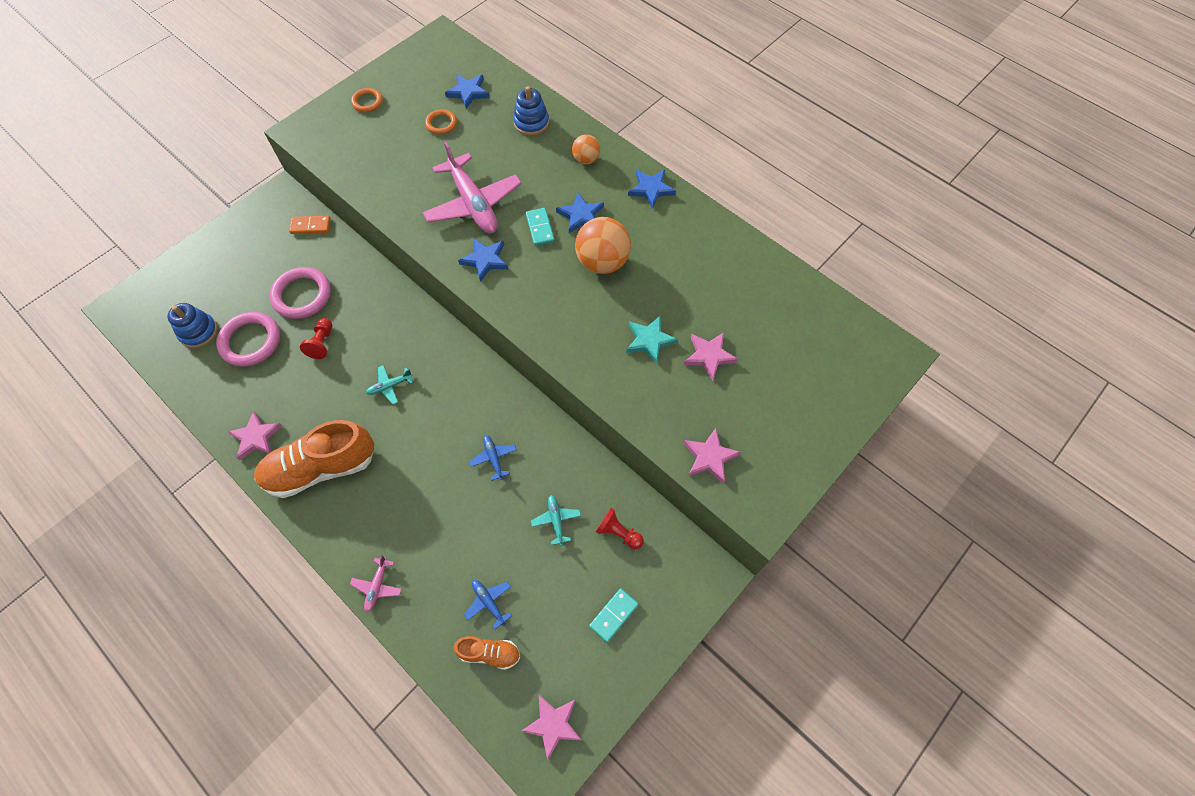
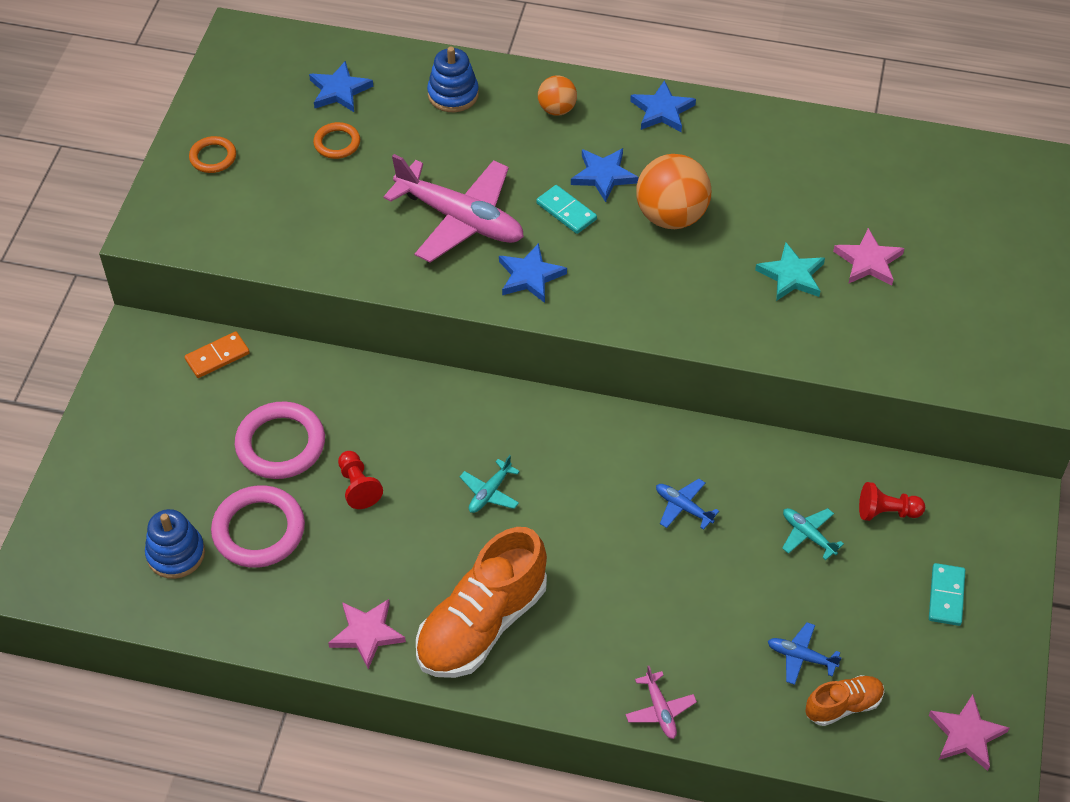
camera: 30 degrees left, 10 degrees down
(710, 457) = (948, 362): pink star -> none

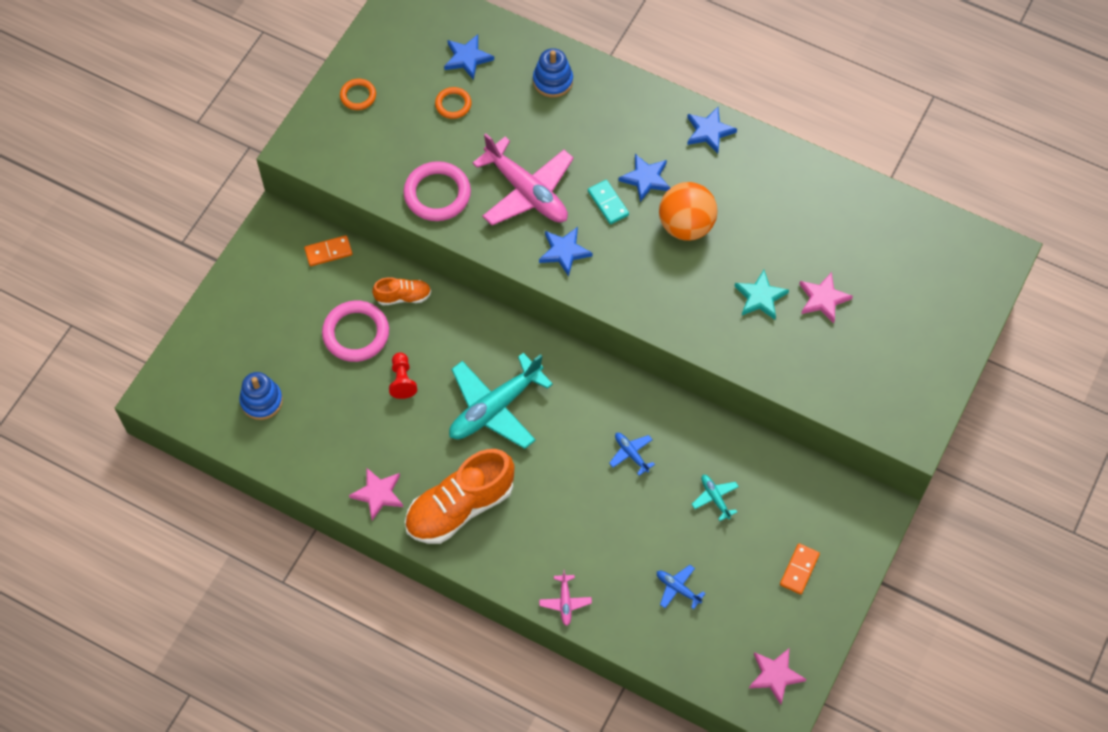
camera: 15 degrees right, 10 degrees up
(259, 530) = (323, 397): pink ring -> pink ring (437, 194)
(489, 492) = (495, 408): turquoise plane -> turquoise plane, size x2.29
(557, 109) = (628, 112): orange ball -> none
(843, 706) = (695, 632): orange shoe -> orange shoe (403, 296)
(886, 512) = (779, 494): red pawn -> none
(946, 596) = (799, 569): turquoise domino -> orange domino

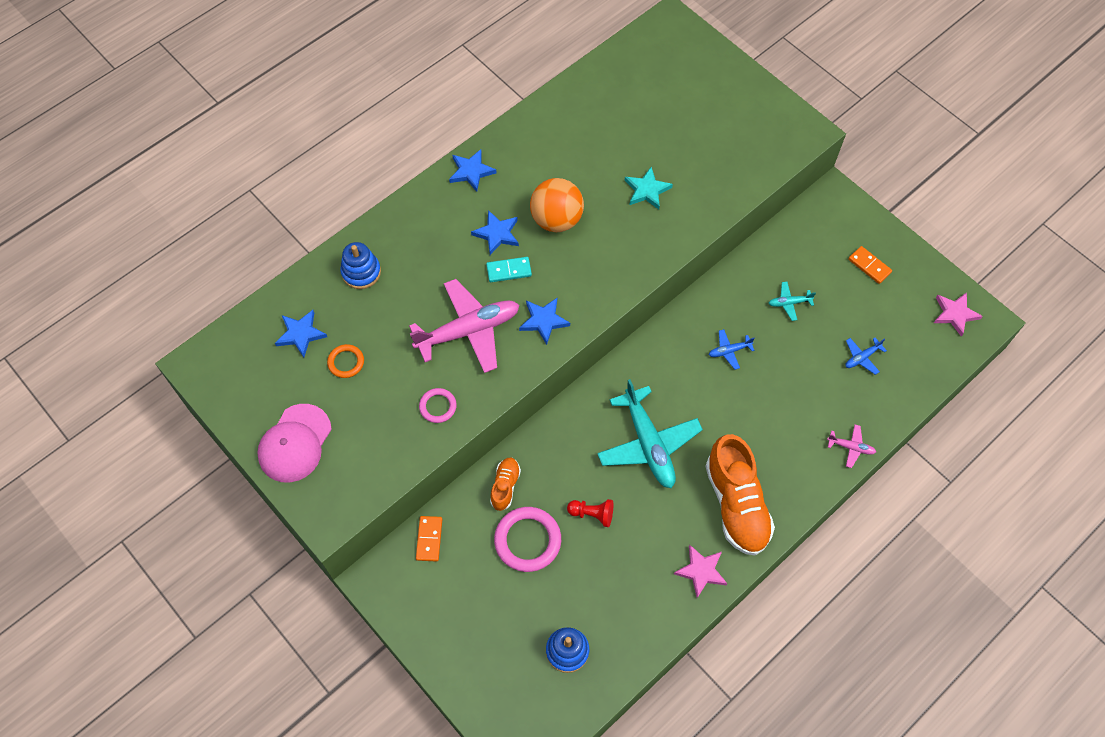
camera: 70 degrees left, 0 degrees up
(358, 96) = (295, 443): orange ring -> pink cap
(437, 194) = (438, 406): pink ring -> pink ring, size x0.56
(823, 299) = (665, 148): pink star -> none

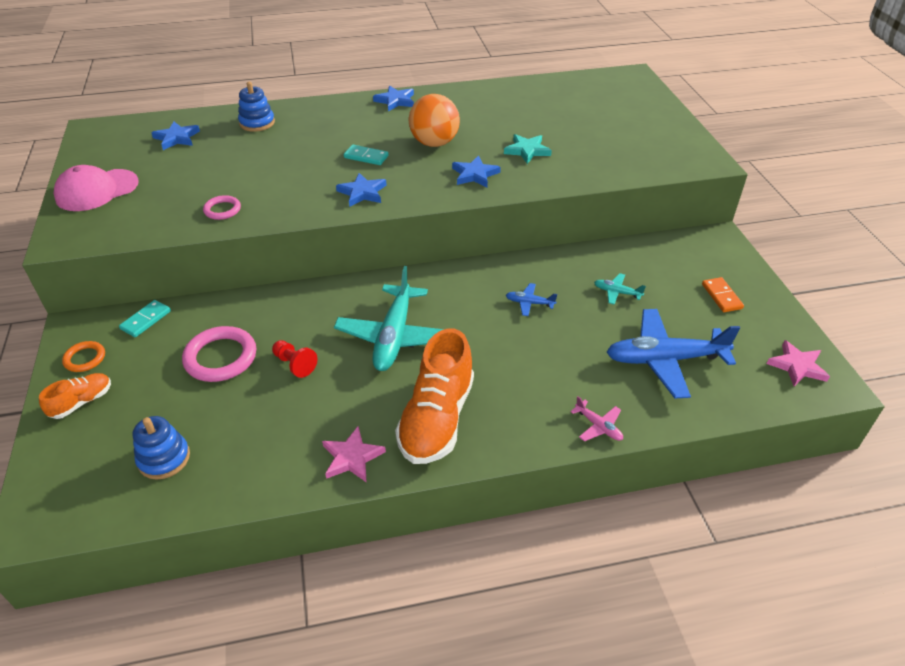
camera: 30 degrees right, 20 degrees down
(346, 362) = (188, 162): orange ring -> orange ring (85, 358)
(429, 539) = (146, 320): orange domino -> turquoise domino
(469, 330) = (297, 177): pink plane -> none
(497, 234) = (379, 136): blue star -> blue star (475, 174)
(505, 486) = (243, 313): orange shoe -> orange shoe (82, 402)
(862, 357) = (664, 360): blue plane -> blue plane, size x2.29

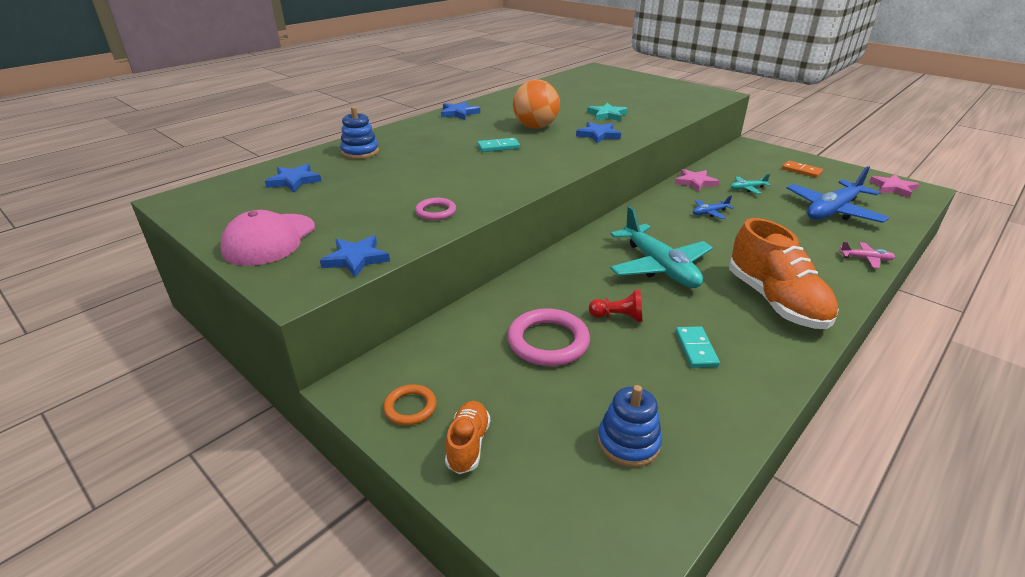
camera: 35 degrees left, 10 degrees down
(146, 320) = (427, 347): turquoise domino -> turquoise domino (696, 349)
(352, 457) = (767, 355): pink star -> pink star (695, 182)
(362, 192) = (537, 166): blue star -> blue star (356, 259)

